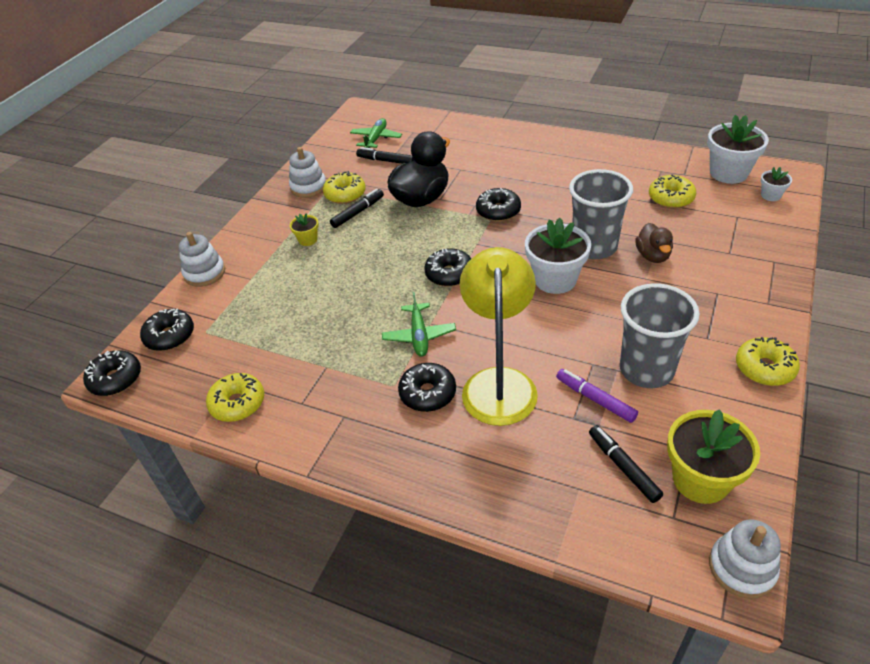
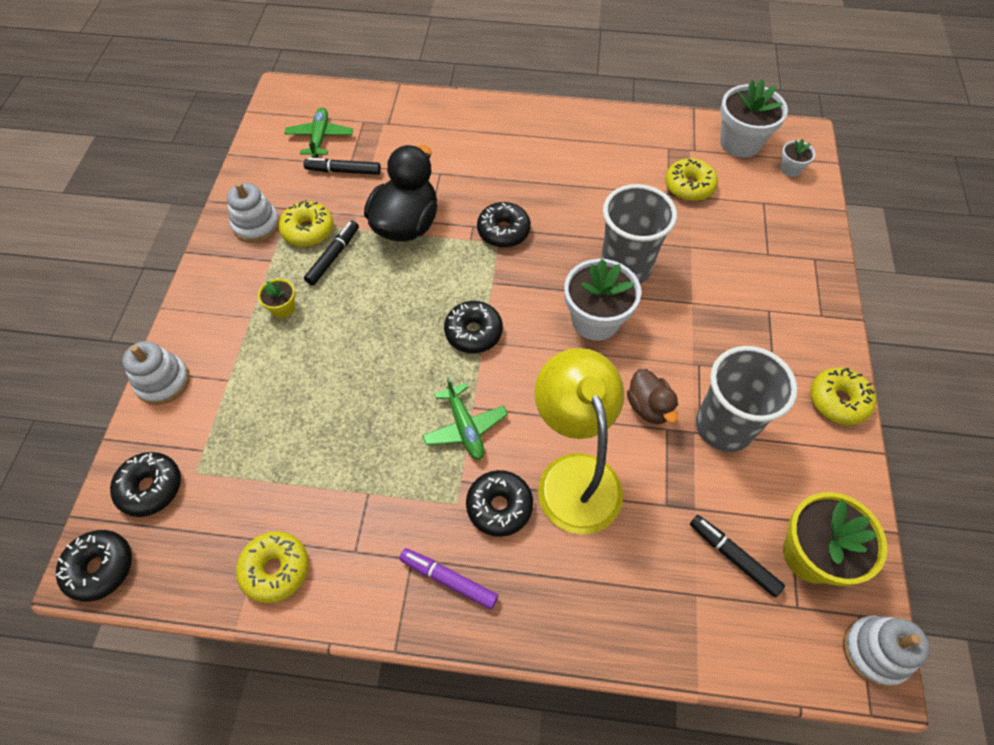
camera: 20 degrees left, 15 degrees up
(595, 399) = (682, 476): purple marker -> purple marker (448, 580)
(652, 256) = (691, 270): brown duck -> brown duck (648, 407)

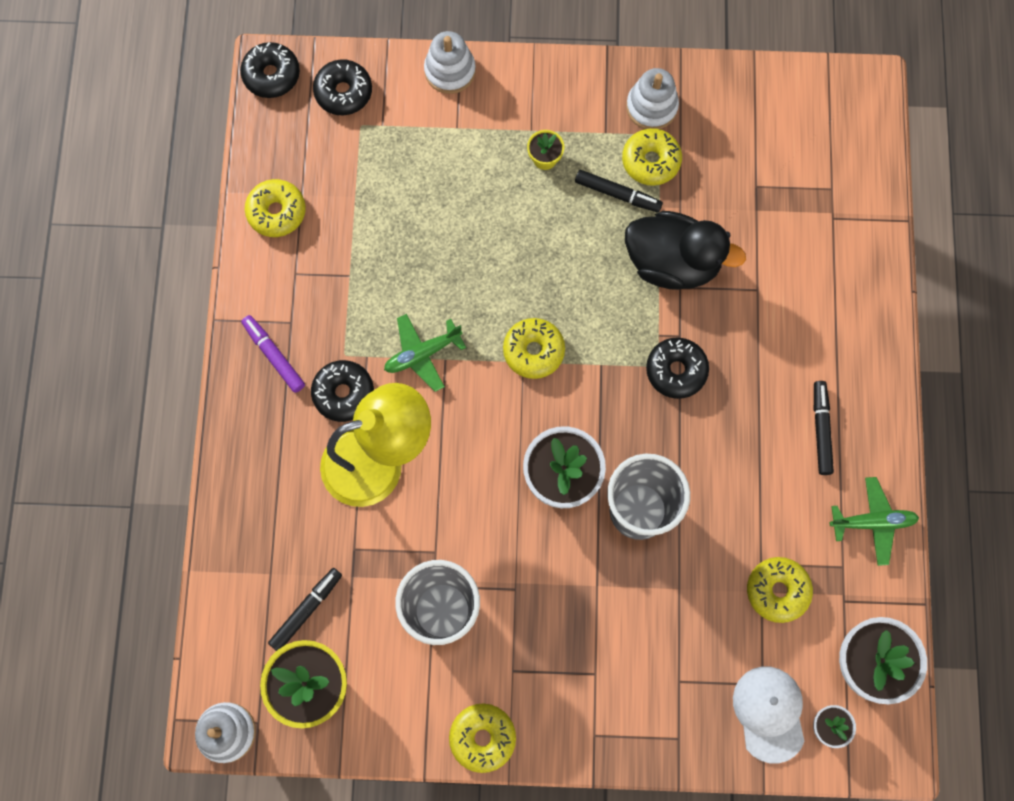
camera: 85 degrees right, 15 degrees up
(320, 138) = (795, 145): green plane -> green plane (872, 522)
(343, 171) = (744, 181): black marker -> black marker (821, 429)
(448, 580) = (274, 356): purple marker -> purple marker turned 60 degrees counterclockwise
(473, 332) = (533, 351): black donut -> yellow donut
(648, 407) = (459, 534): brown duck -> none
(785, 201) = (769, 713): none -> white cap

